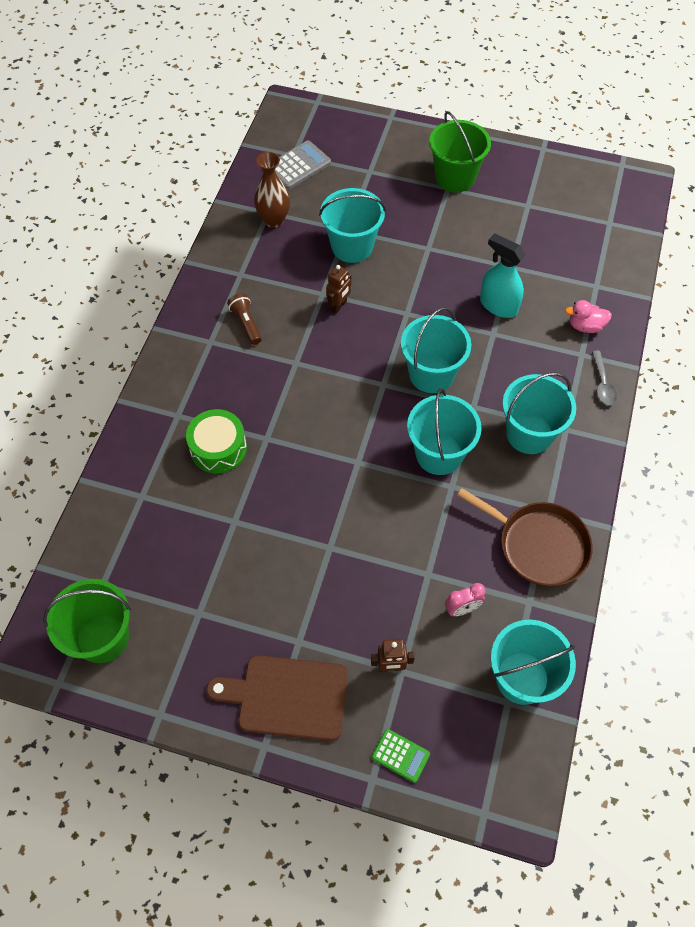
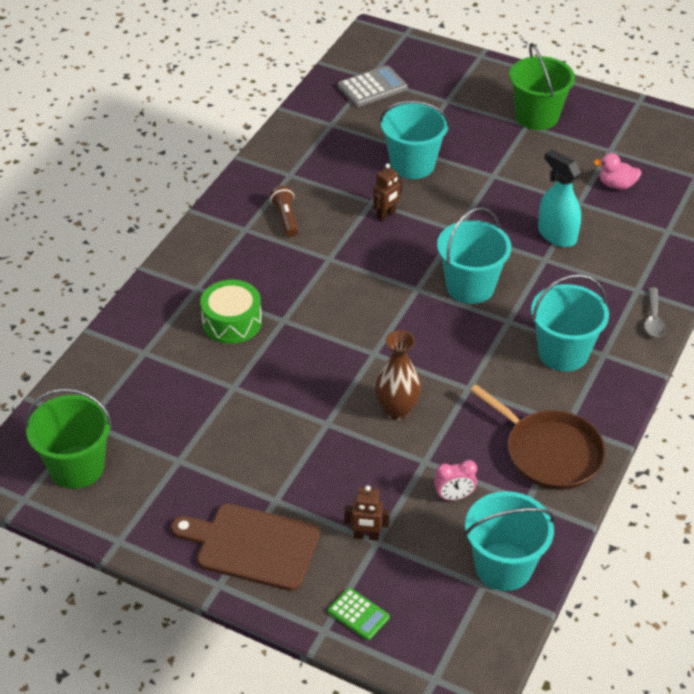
camera: 10 degrees right, 15 degrees down
(274, 220) = (336, 132): brown vase -> brown vase (397, 410)
(439, 454) = (461, 358): turquoise bucket -> none
(585, 326) = (647, 265): pink duck -> pink duck (616, 185)

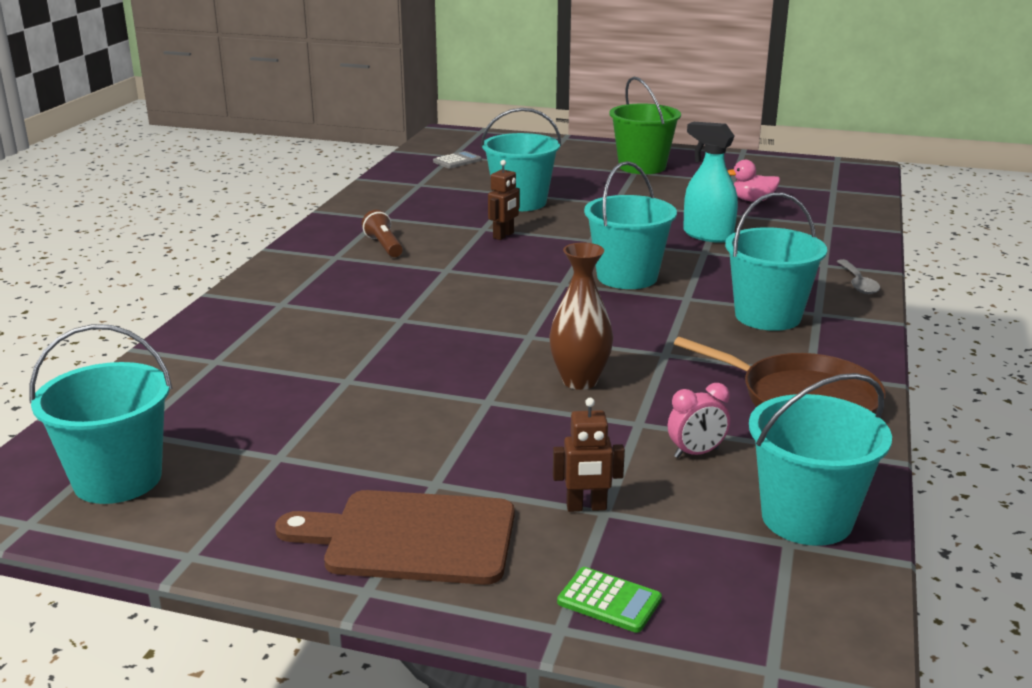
camera: 10 degrees left, 20 degrees down
(77, 467) = (117, 479): green bucket -> turquoise bucket
(232, 322) = (333, 326): green drum -> none
(372, 87) = (457, 161): grey calculator -> grey calculator, size x0.63

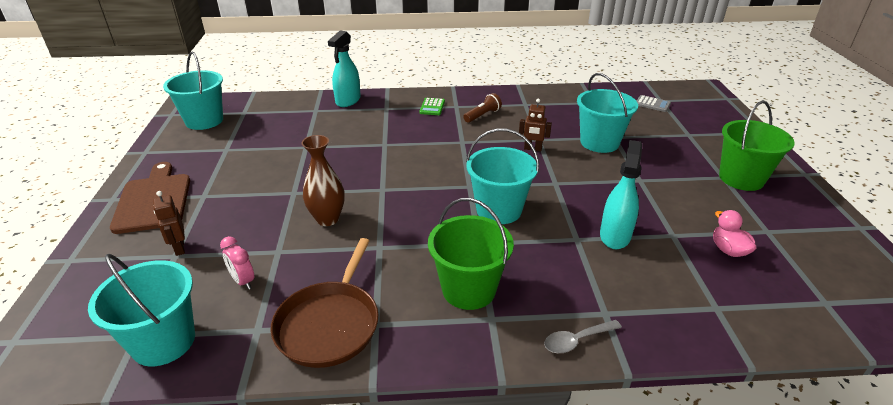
camera: 70 degrees right, 10 degrees up
(212, 330) = (348, 100): none -> turquoise spray bottle
(609, 601) = (89, 272): green calculator -> green calculator (432, 107)
(768, 316) = (468, 289): turquoise bucket -> green bucket

